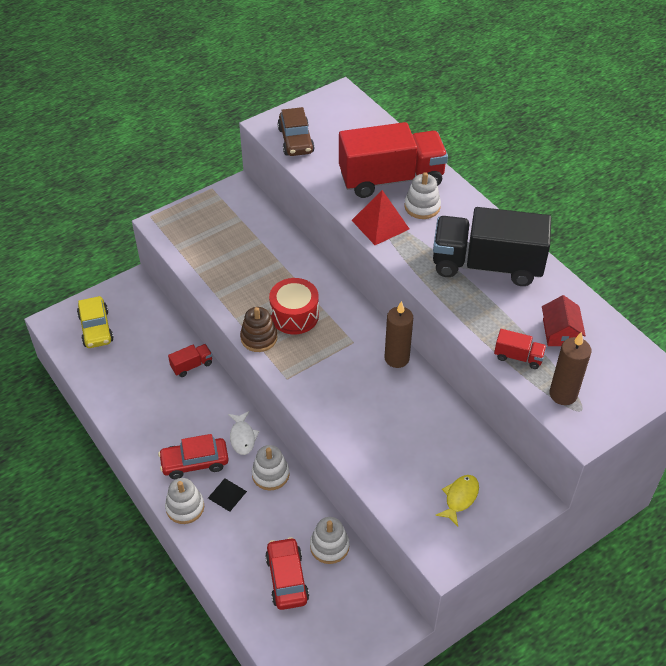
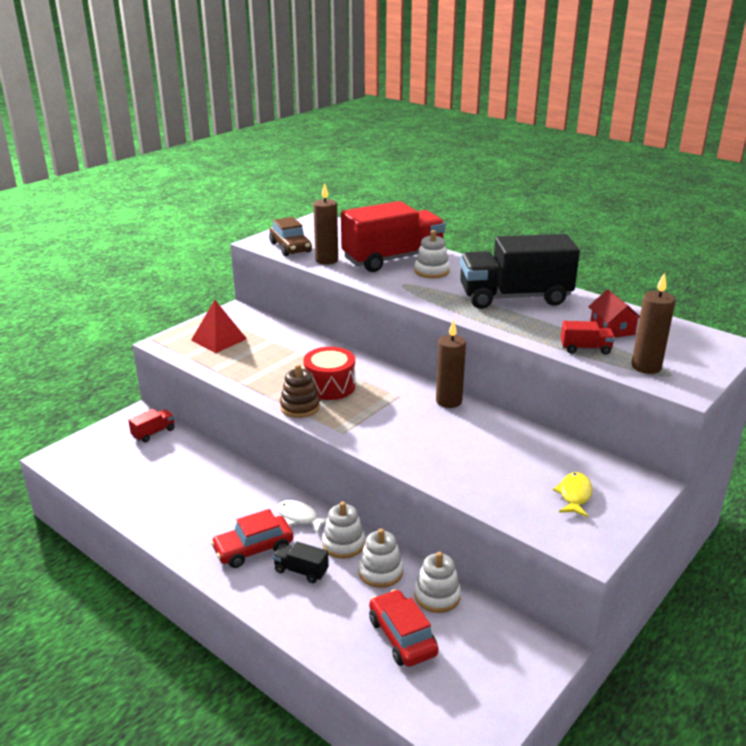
camera: 15 degrees left, 20 degrees down
(96, 328) = (105, 455): yellow car -> none
(185, 507) = (256, 592): white stacking toy -> white stacking toy (380, 572)
(192, 365) = (222, 468): red truck -> red truck (153, 433)
(227, 494) = (301, 571): black pyramid -> black truck
(242, 437) = (299, 517): white fish -> white fish turned 150 degrees clockwise
(324, 169) = (326, 260): none -> brown candle
(380, 224) = (399, 285): red pyramid -> red pyramid (219, 339)

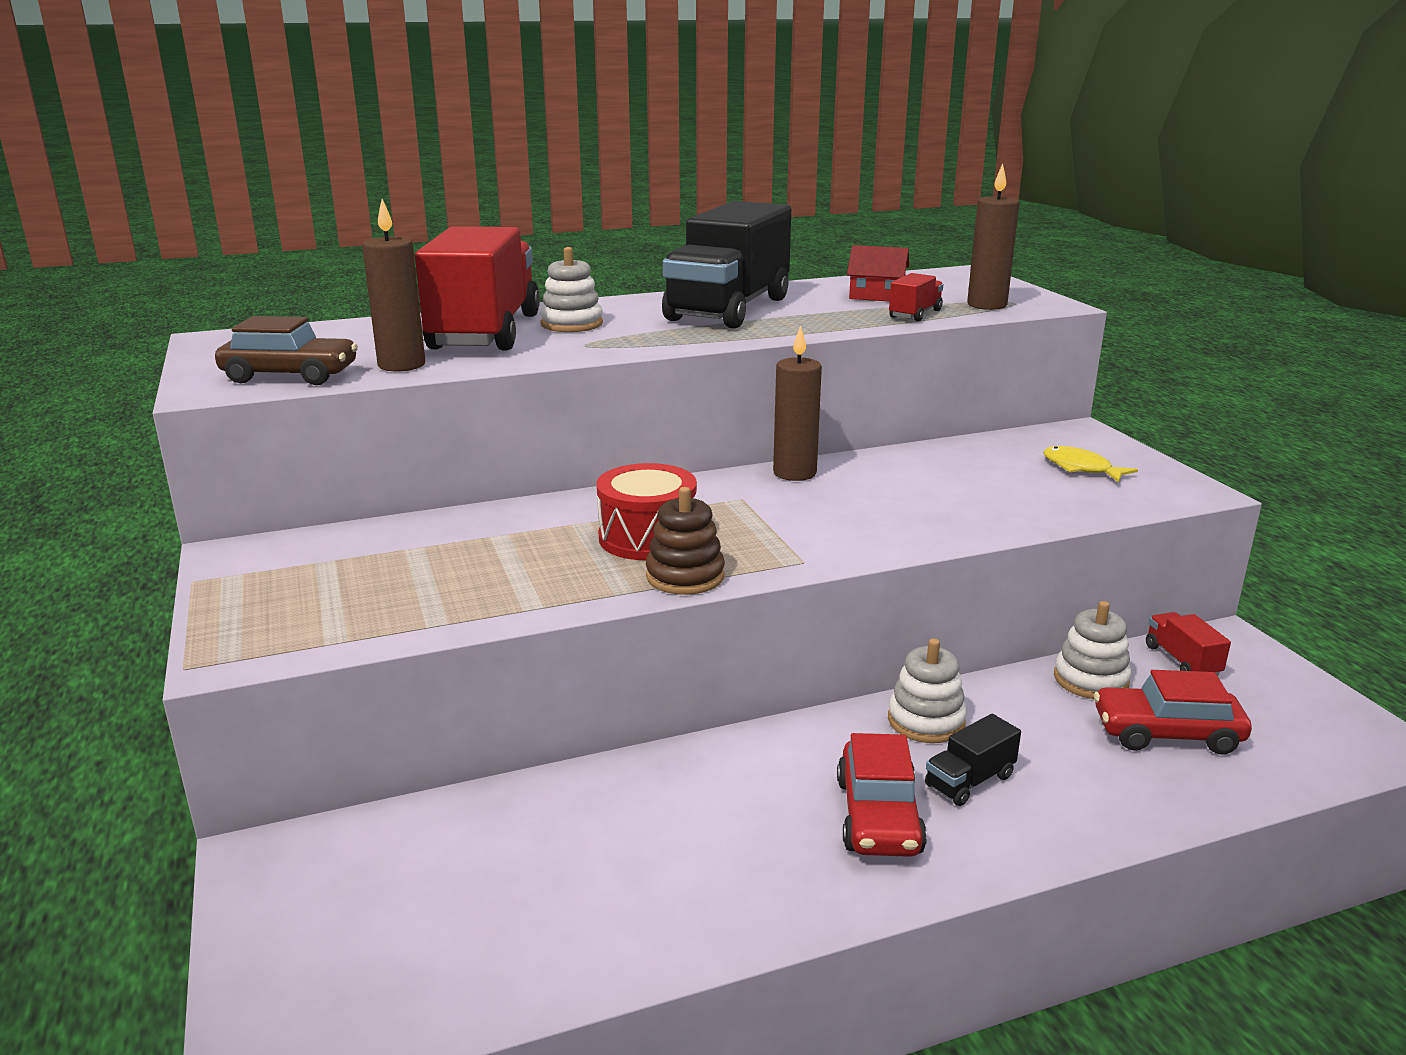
camera: 60 degrees left, 5 degrees down
(153, 433) = (364, 850): red truck -> red truck (1182, 661)
(219, 339) = (323, 594): red pyramid -> none
(299, 517) = (825, 743): white fish -> none
(380, 572) = (1014, 708): white stacking toy -> none

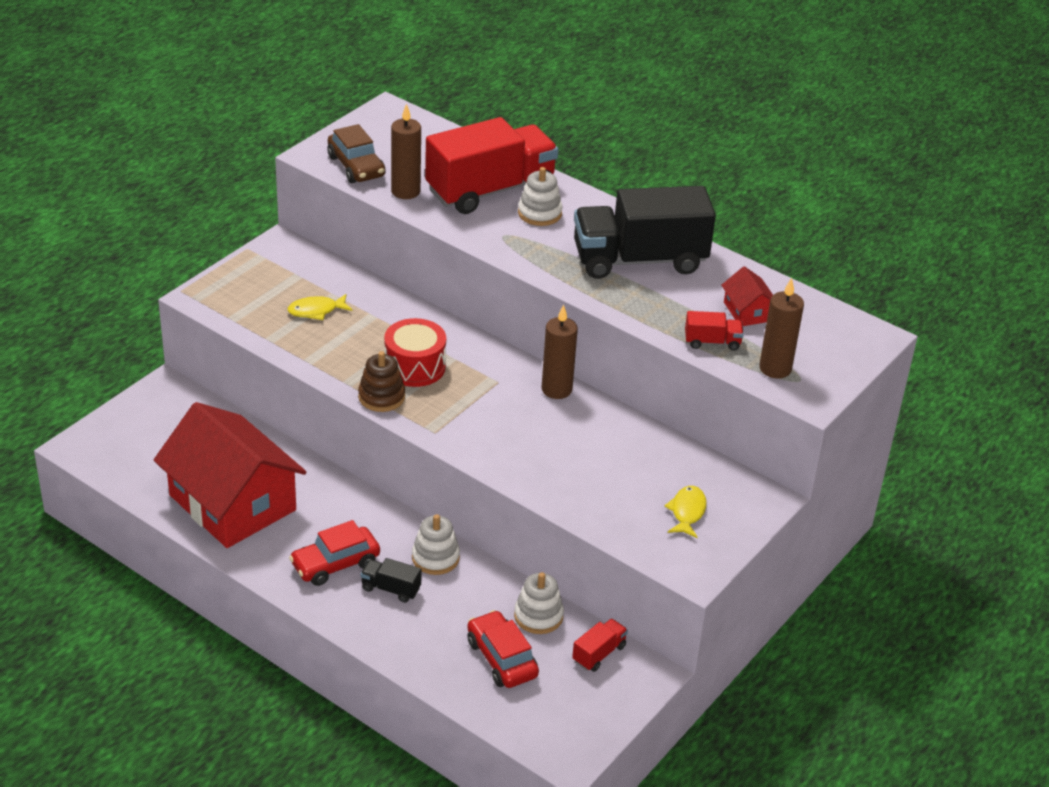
camera: 55 degrees right, 15 degrees up
(427, 570) = (316, 311): none -> yellow fish
(640, 880) = (232, 502): none -> red house

